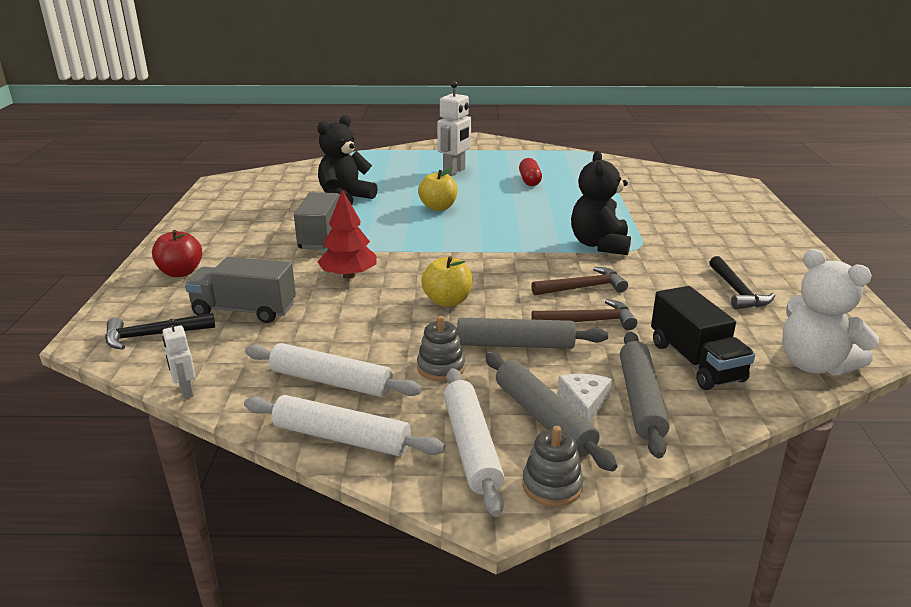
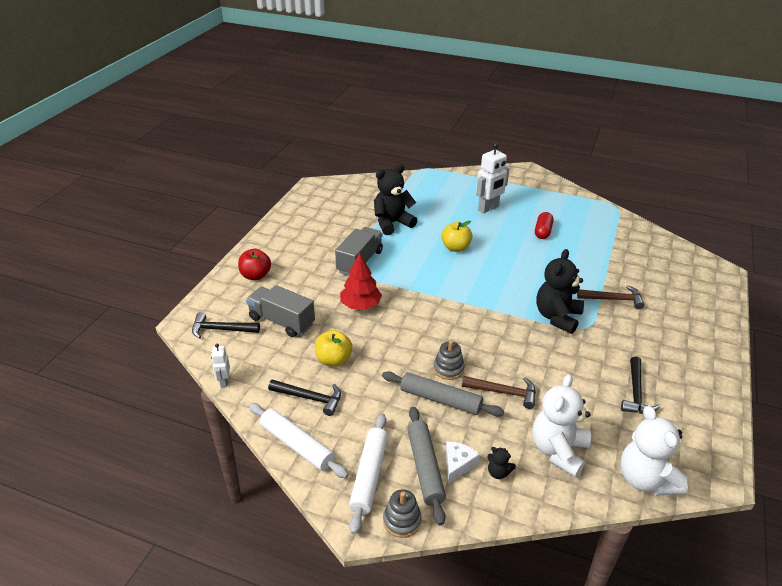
camera: 20 degrees right, 10 degrees up
(331, 381) = (309, 398): white rolling pin -> black hammer
(441, 367) = (382, 406): grey stacking toy -> grey stacking toy (448, 369)
(447, 301) = (415, 347): yellow apple -> yellow apple (333, 360)
(583, 288) = (518, 358): brown hammer -> brown hammer (613, 299)
(641, 400) = (498, 472): grey rolling pin -> black teddy bear
(695, 361) = (558, 451): black truck -> white teddy bear

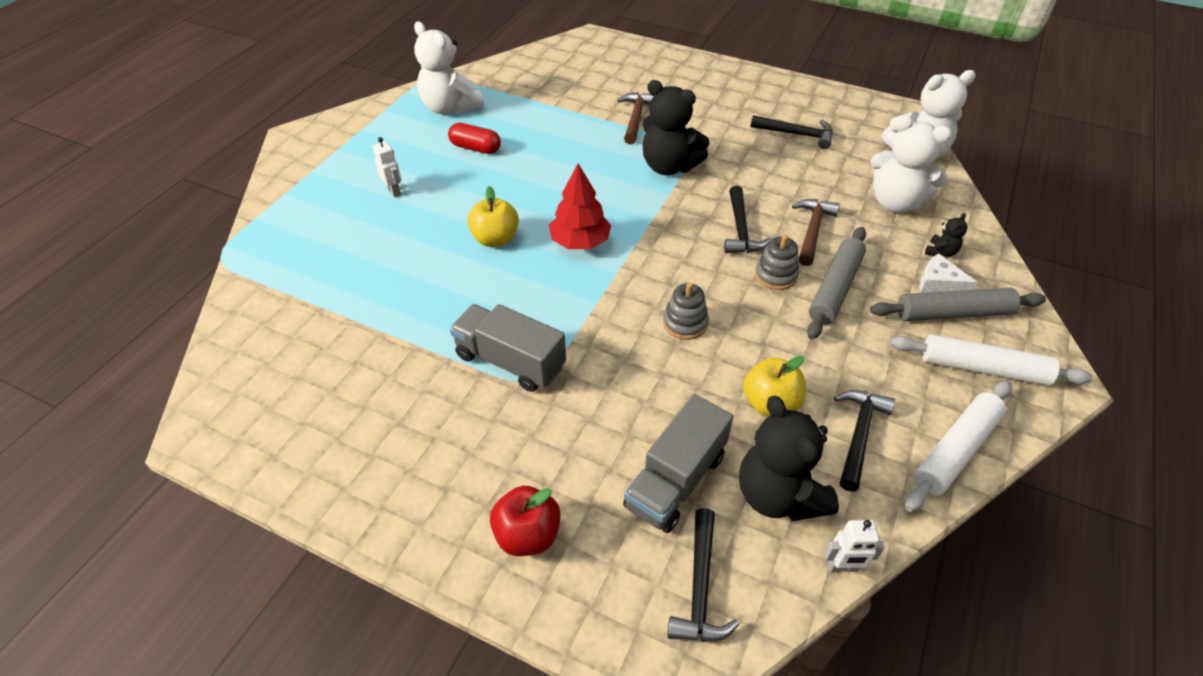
camera: 85 degrees left, 10 degrees up
(360, 305) = (634, 365): red tree -> red tree (580, 242)
(392, 223) = (399, 310): black teddy bear -> black teddy bear (778, 495)
(402, 521) = (1039, 340): grey stacking toy -> grey stacking toy (685, 323)
(488, 208) = (394, 191): white robot -> white robot, size x0.53
(494, 353) = (740, 229): none -> black hammer
(583, 217) = (450, 108): none -> white teddy bear

